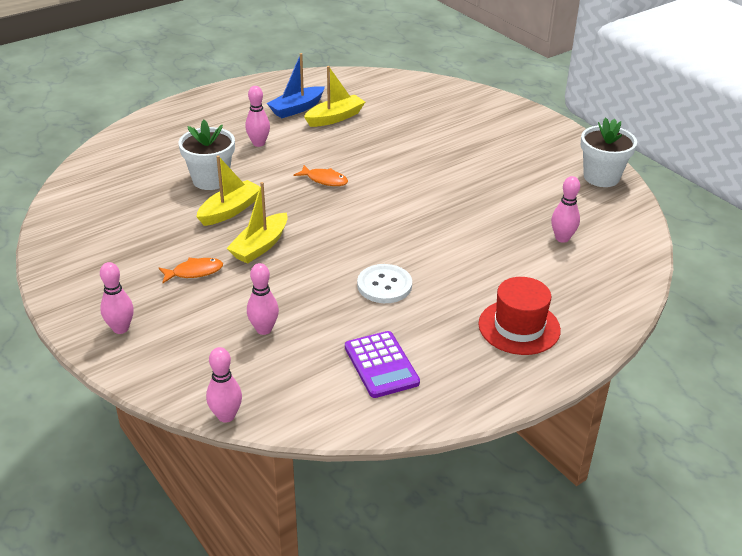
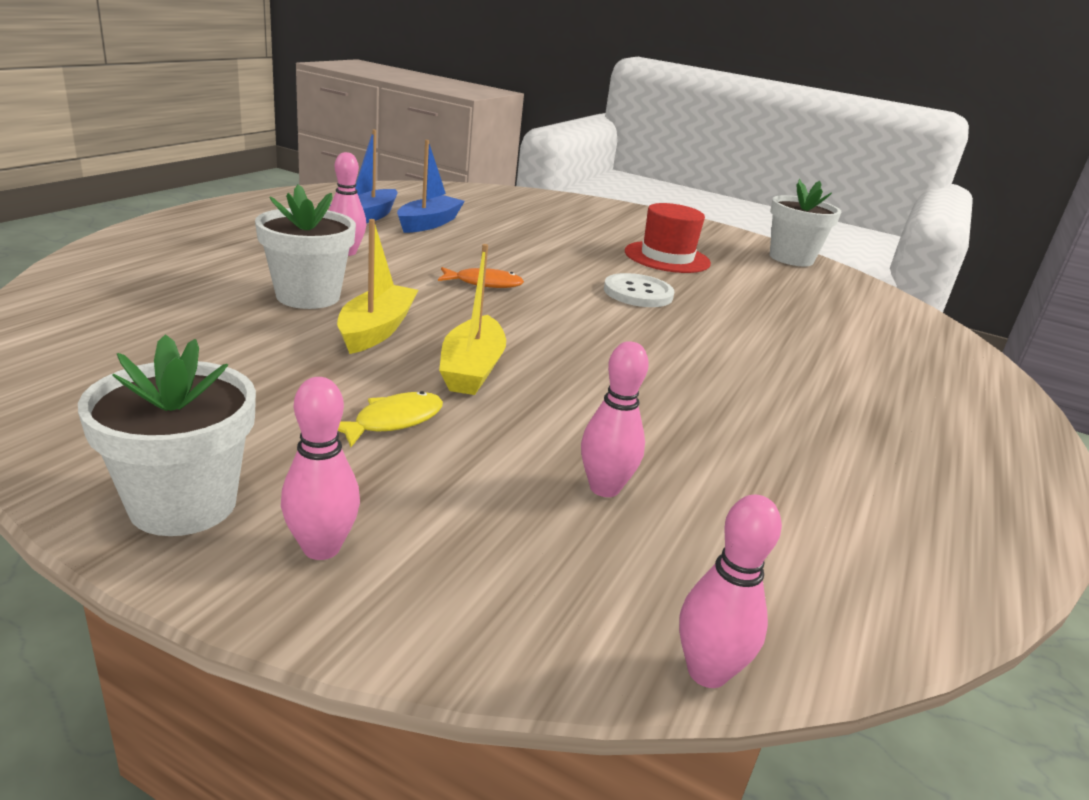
camera: 30 degrees left, 10 degrees down
(82, 297) = (183, 504): none -> white flower pot
(194, 272) = (393, 421): orange fish -> yellow fish
(335, 118) = (429, 223): yellow boat -> blue boat
(381, 365) = (840, 502): purple calculator -> none
(384, 285) = (708, 393): white button -> white button (638, 293)
(519, 327) = (928, 414): red hat -> red hat (667, 257)
(562, 238) = (835, 314): pink bowling pin -> none

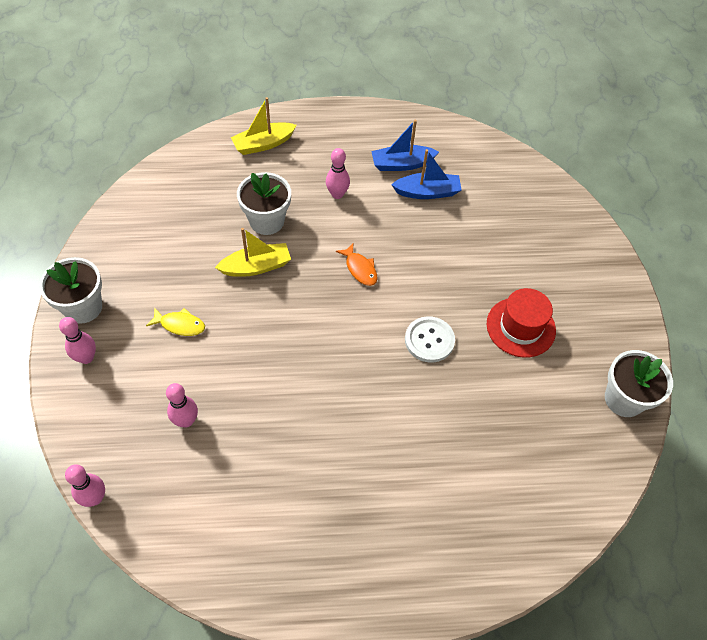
camera: 60 degrees right, 30 degrees up
(472, 369) = (250, 322): yellow boat -> yellow boat (263, 144)

